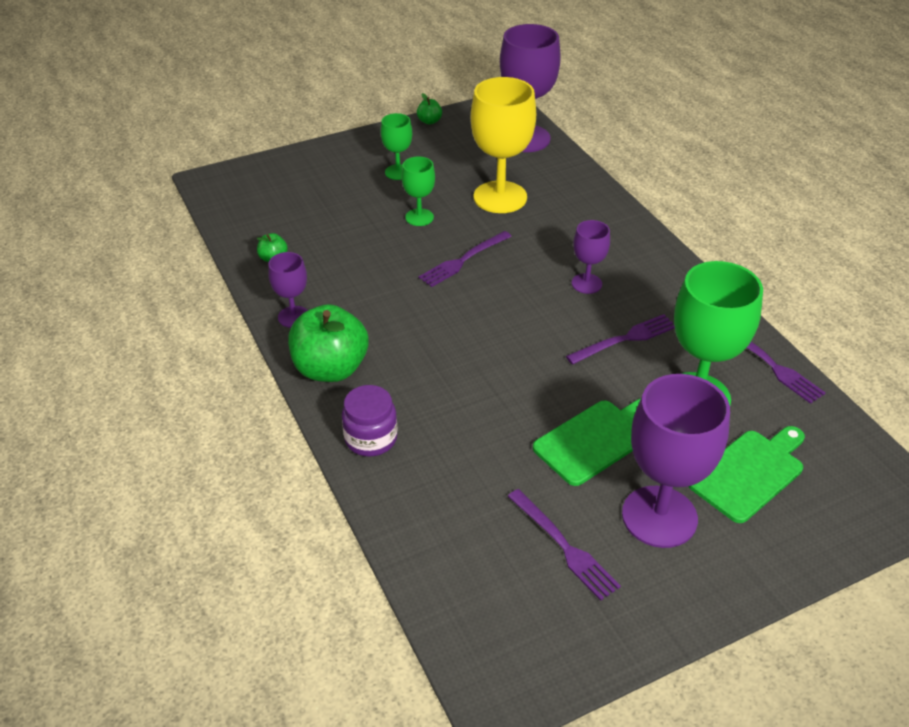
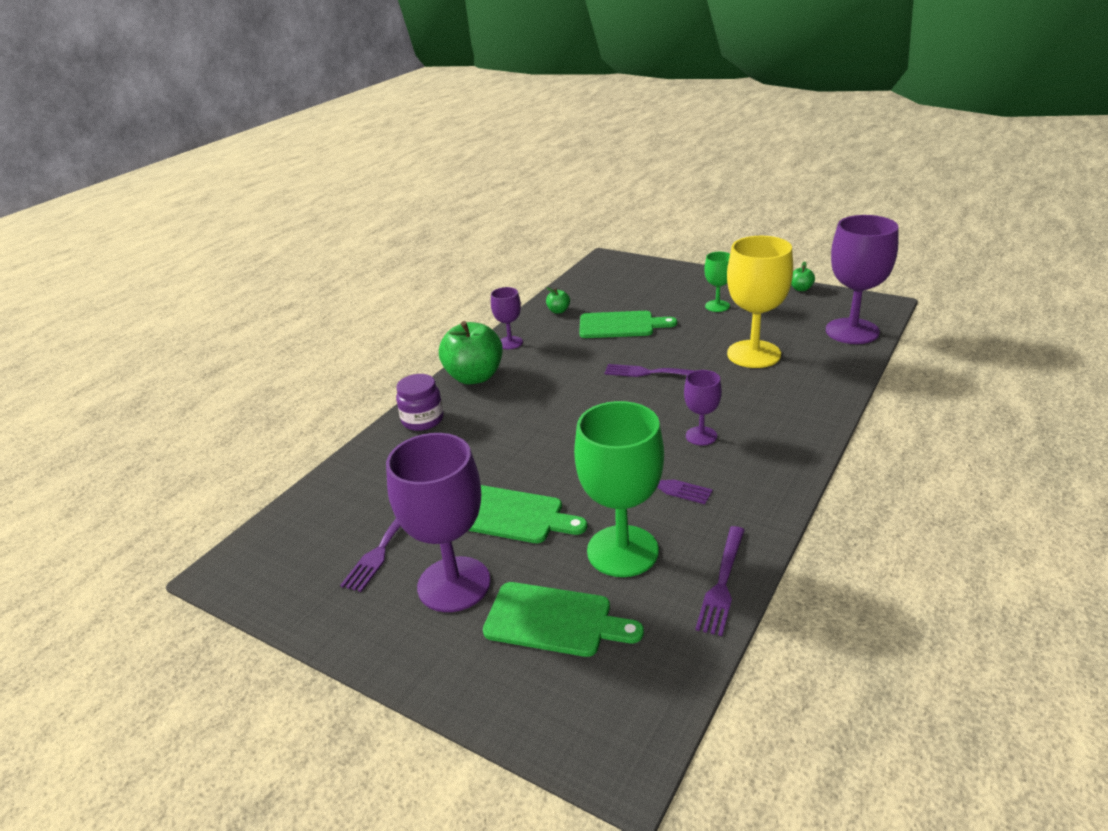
camera: 60 degrees right, 10 degrees down
(357, 237) = (620, 325): none -> green cutting board
(419, 217) = (677, 336): green goblet -> none

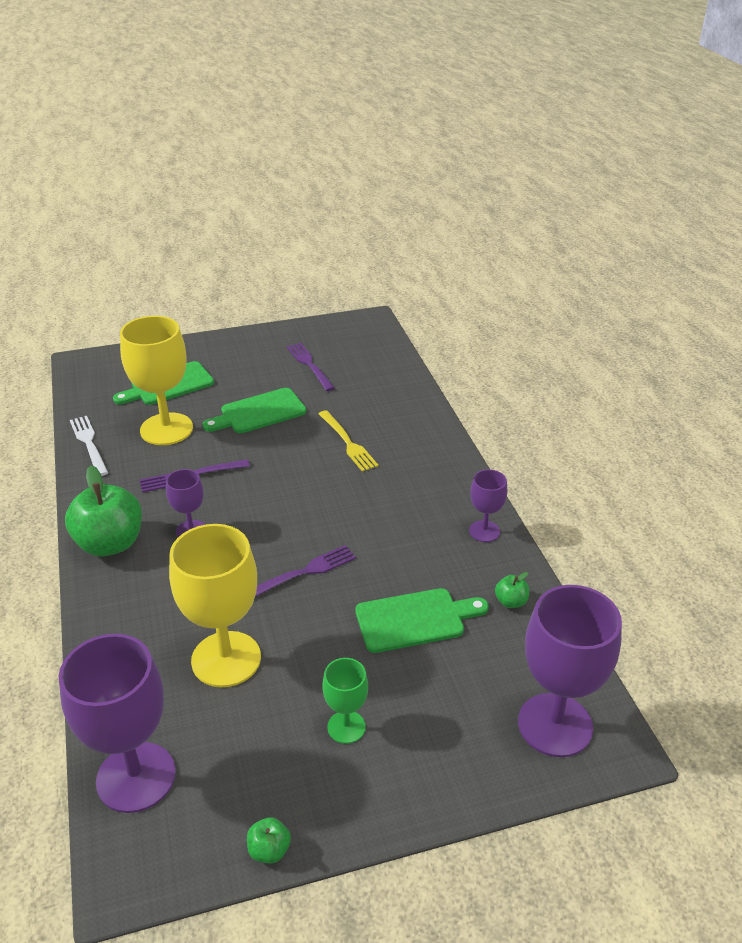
camera: 130 degrees right, 5 degrees up
(422, 420) = (421, 430): purple jar -> none
(454, 584) = (243, 371): purple goblet -> purple goblet (555, 725)
(474, 377) = (450, 481): green apple -> green apple (110, 543)
(489, 440) = (348, 443): none -> yellow fork
(620, 325) = (415, 620): green cutting board -> green cutting board turned 150 degrees counterclockwise
(622, 551) = (166, 429): green goblet -> yellow goblet
(722, 583) = (89, 443): purple fork -> white fork

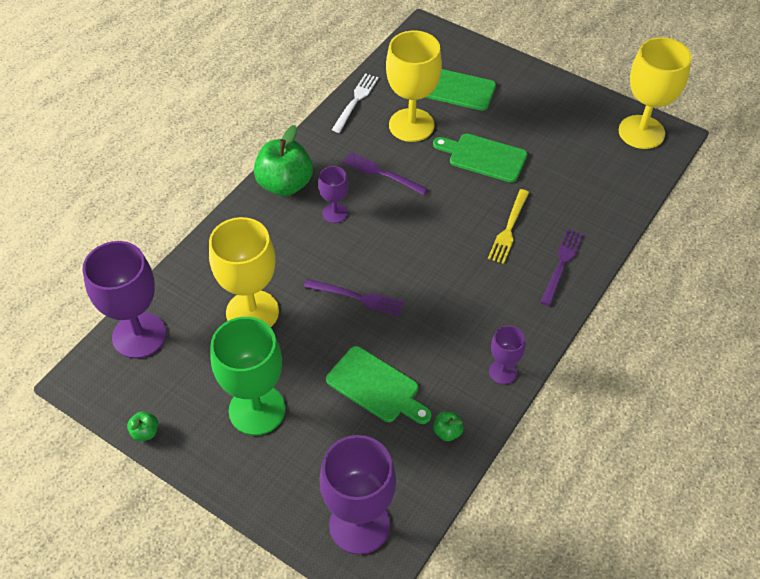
camera: 50 degrees right, 15 degrees up
(309, 365) = (570, 143): purple fork -> purple fork (562, 264)
(346, 727) = (257, 410): green goblet -> green goblet, size x1.94
(347, 330) = (641, 132): none -> yellow goblet

